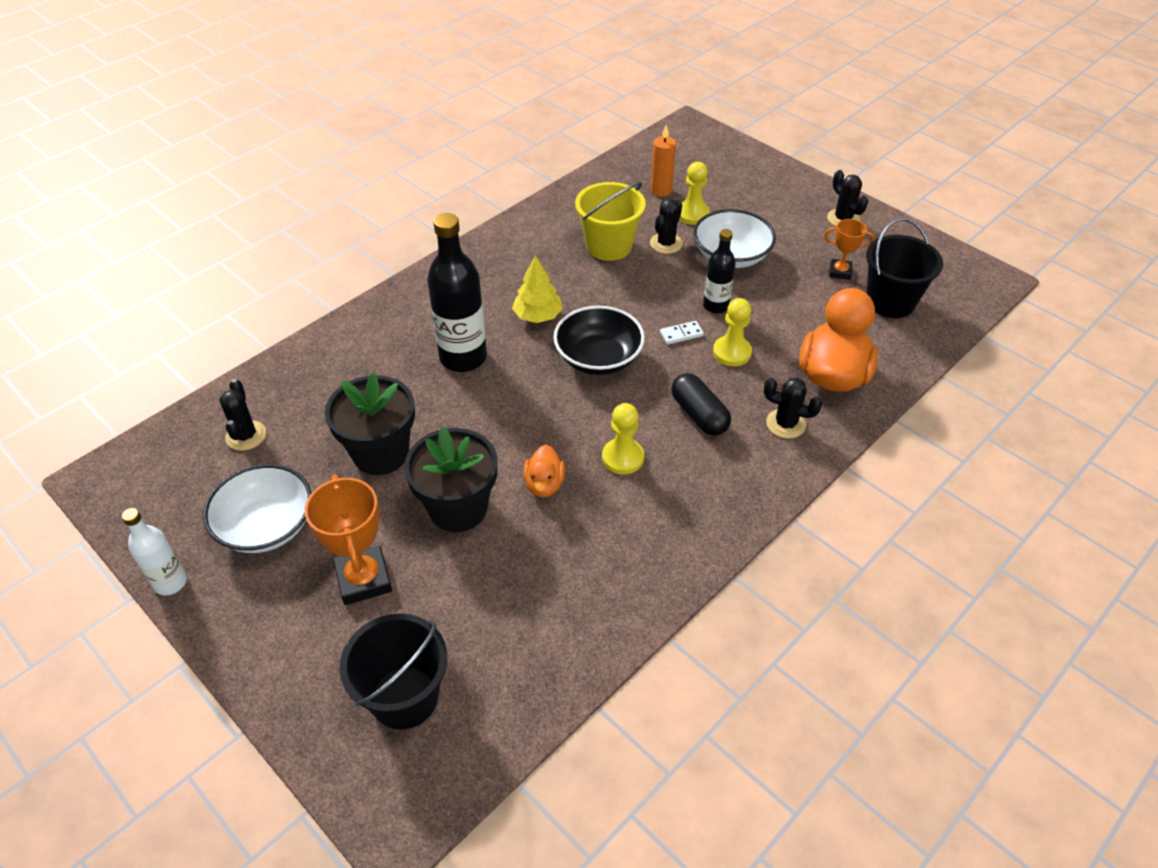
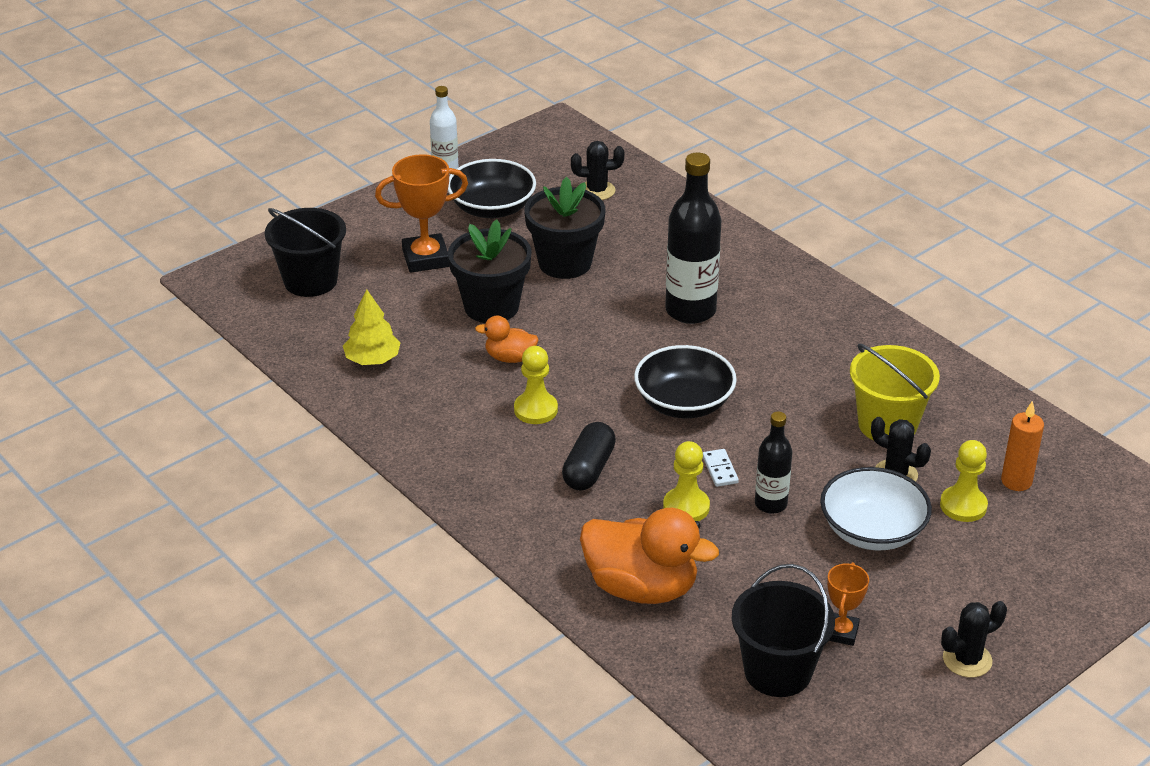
camera: 95 degrees right, 10 degrees down
(266, 526) = (492, 208): white bowl -> black bowl
(537, 316) = (755, 363): yellow tree -> yellow tree (372, 359)
(699, 415) = (588, 469): black capsule -> black capsule turned 45 degrees counterclockwise
(785, 424) = (566, 534): black cactus -> none

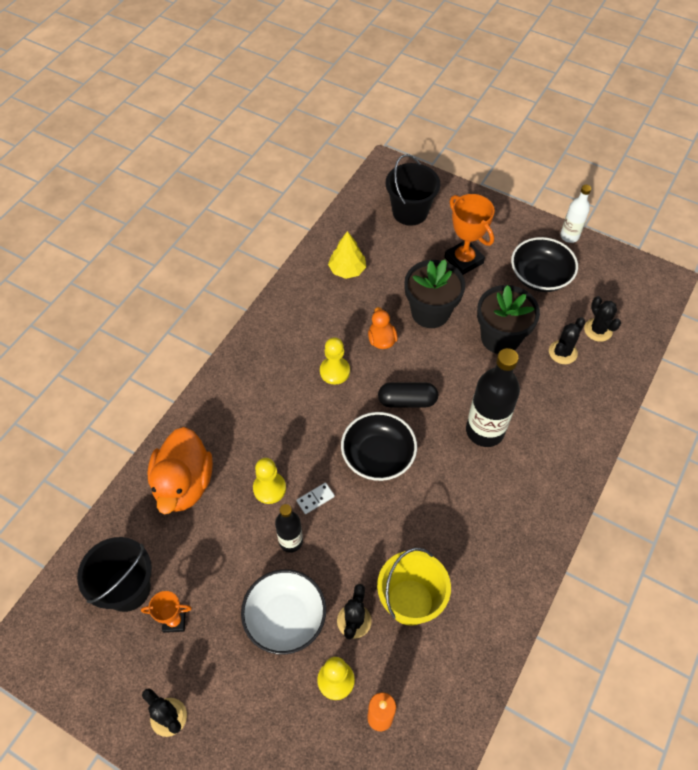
camera: 70 degrees right, 20 degrees up
(588, 469) = (287, 419): black capsule -> black capsule (407, 401)
(613, 224) = (562, 352): none -> black cactus

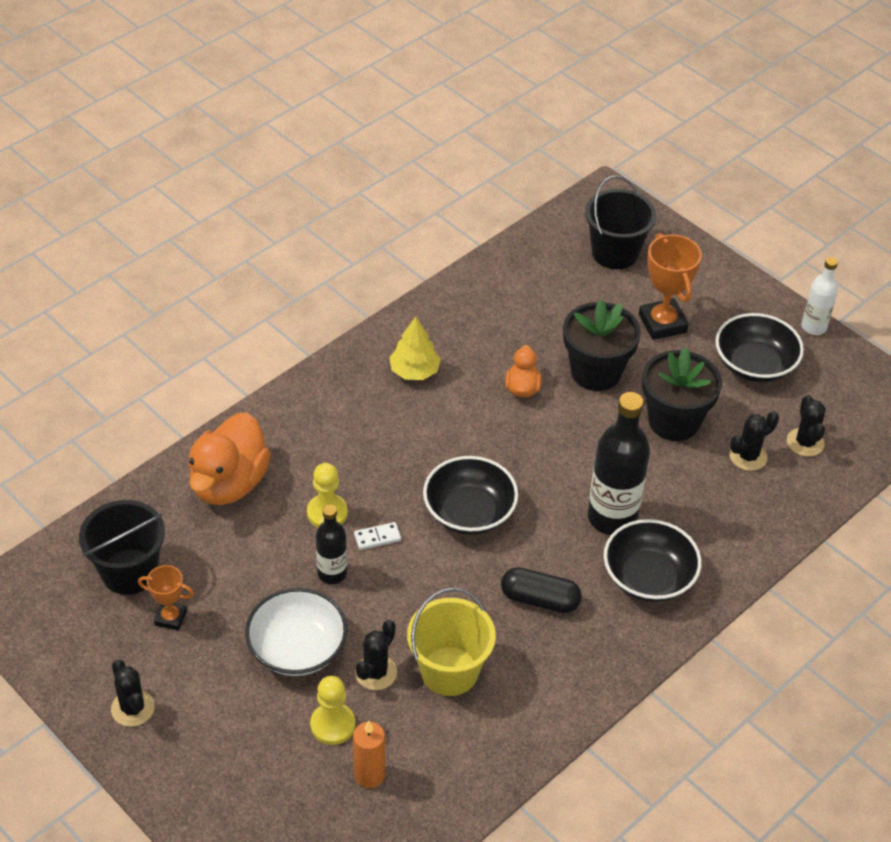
camera: 15 degrees right, 10 degrees down
(334, 371) = (451, 408): yellow pawn -> none
(347, 270) = (509, 300): yellow tree -> yellow tree (414, 371)
(407, 401) = (528, 462): black capsule -> black capsule (540, 599)
(529, 474) = (648, 577): none -> black bowl

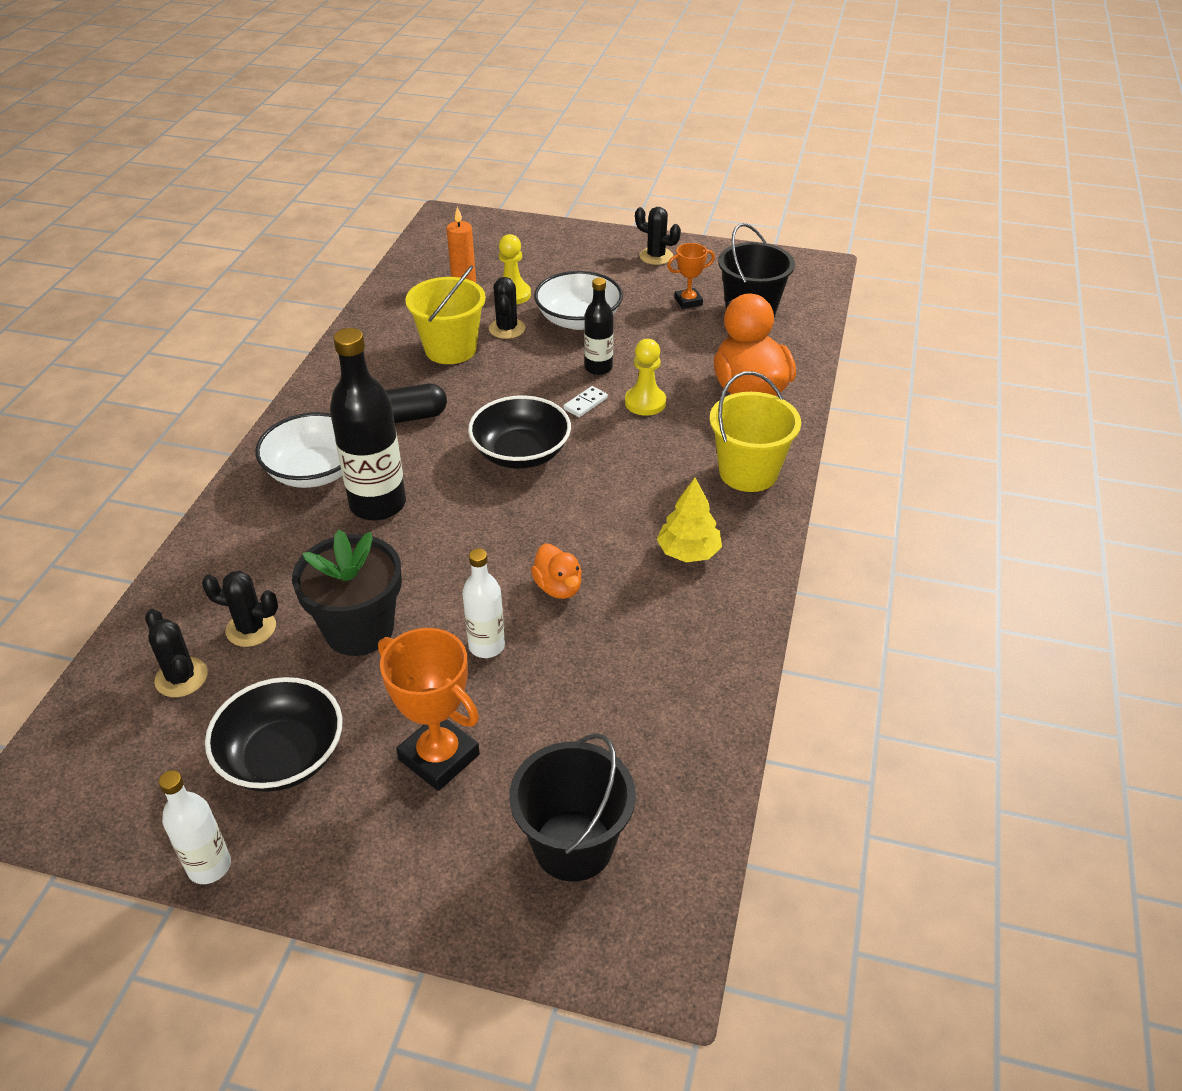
camera: 150 degrees right, 5 degrees down
(312, 409) = (748, 472): none -> yellow bucket
(596, 372) = (486, 646): black flower pot -> white bottle
(648, 577) = (314, 471): black bowl -> white bowl
(748, 456) = (251, 628): black cactus -> black cactus turned 75 degrees clockwise

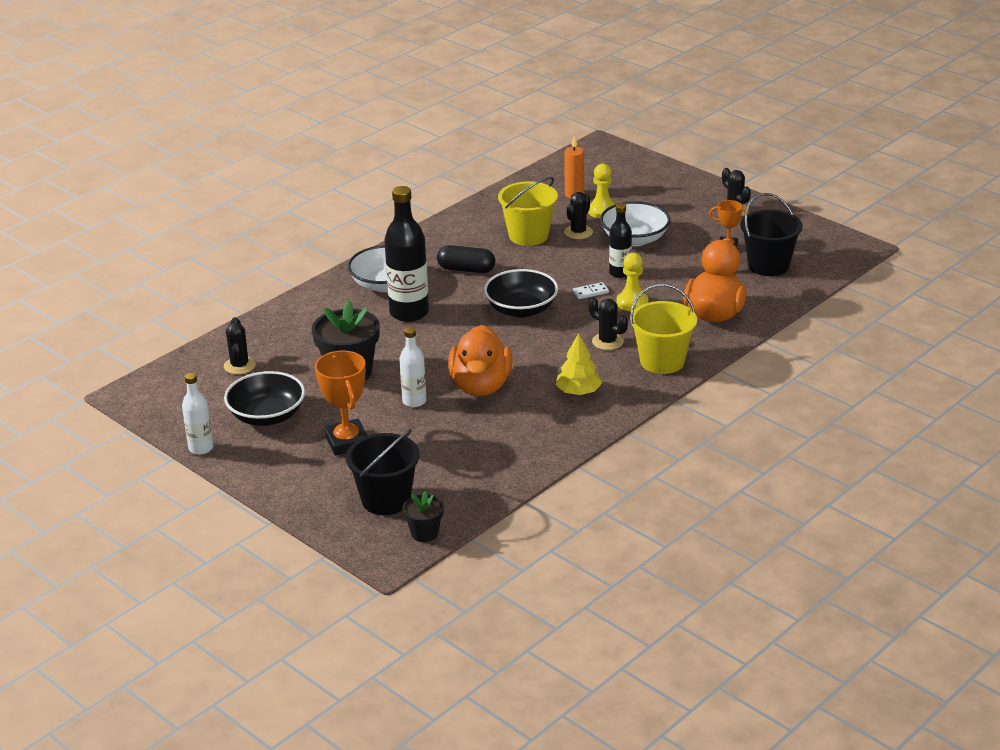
camera: 30 degrees right, 10 degrees down
(251, 628) = (291, 354): black cactus -> black cactus (607, 341)
(558, 587) = (481, 386): orange duck -> orange duck, size x1.96
(676, 886) = (424, 533): none -> black flower pot

